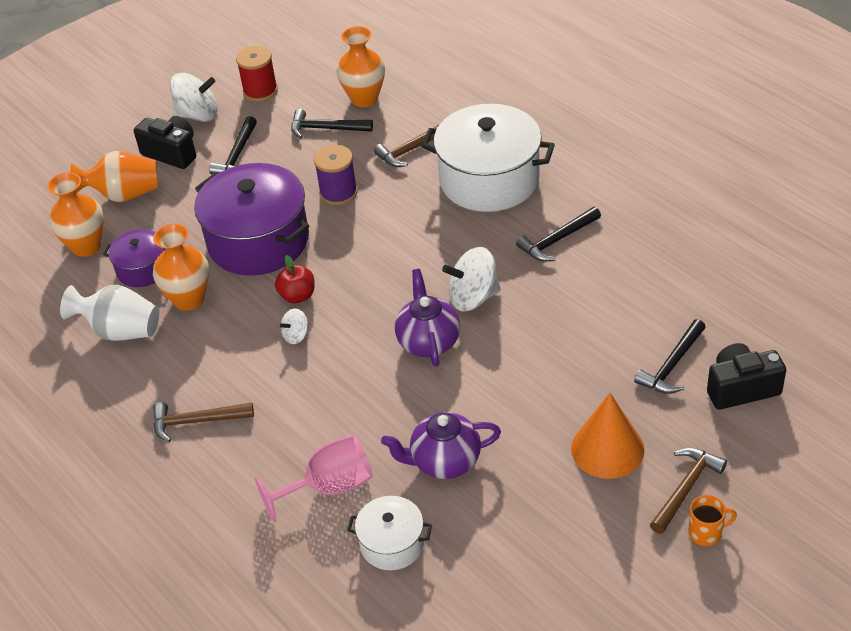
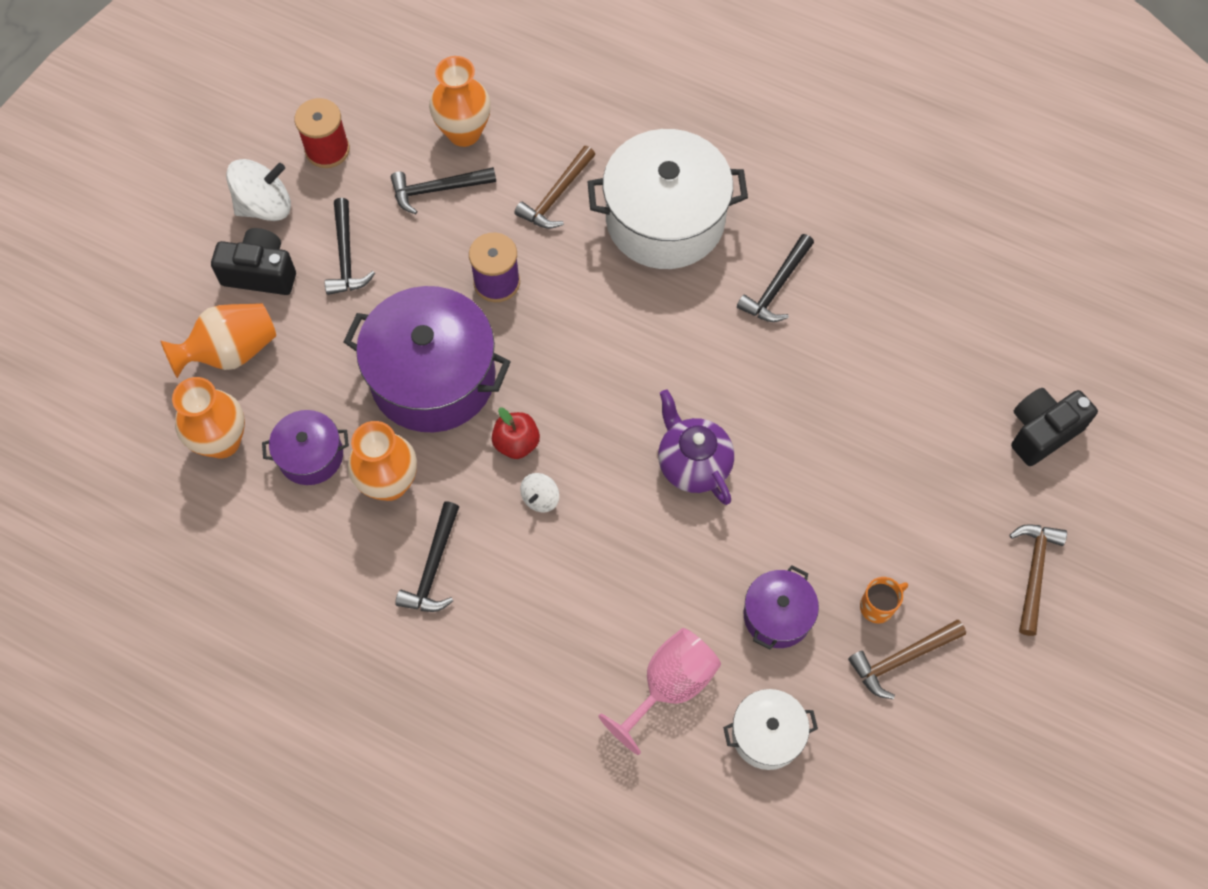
camera: 25 degrees left, 20 degrees up
(120, 331) = (328, 551): white vase -> none
(196, 421) = (480, 647): brown hammer -> brown hammer (901, 659)
(444, 461) = (777, 615): purple teapot -> purple pot
(473, 297) = (716, 391): white spinning top -> none
(607, 449) = (938, 548): orange cone -> none
(672, 365) = (962, 422): black hammer -> black hammer (433, 567)
(706, 533) = (1073, 620): orange mug -> orange mug (878, 606)

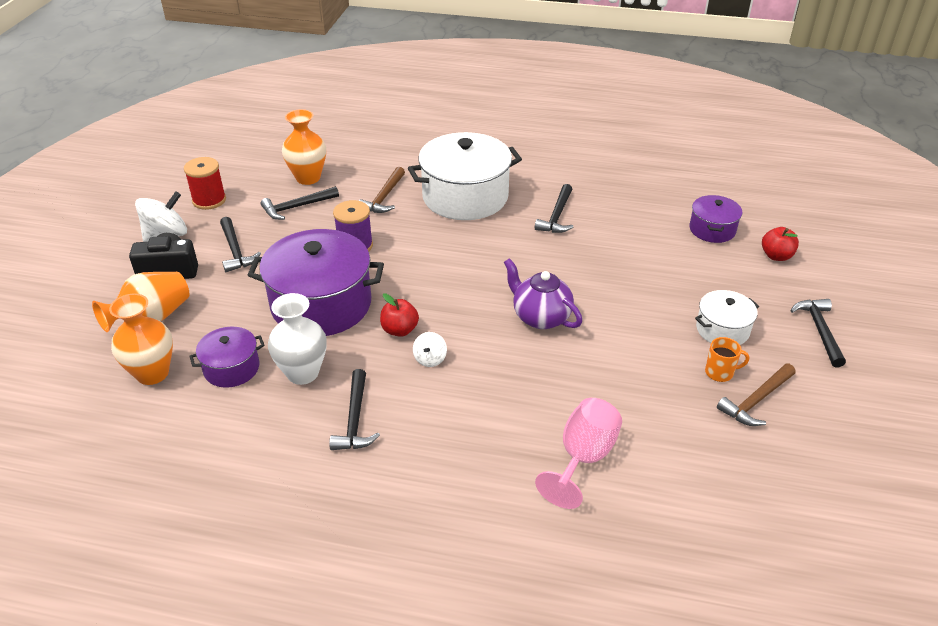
camera: 15 degrees left, 25 degrees down
(389, 483) = (303, 373): orange vase -> white vase
(767, 734) = (678, 473): white pot -> white pot (722, 329)
(777, 615) = (647, 393): purple pot -> purple pot (712, 229)
(878, 606) = (720, 372): orange mug -> orange mug turned 45 degrees clockwise
(1034, 572) = (819, 330): brown hammer -> black hammer
(1042, 432) = (776, 256): black camera -> red apple

